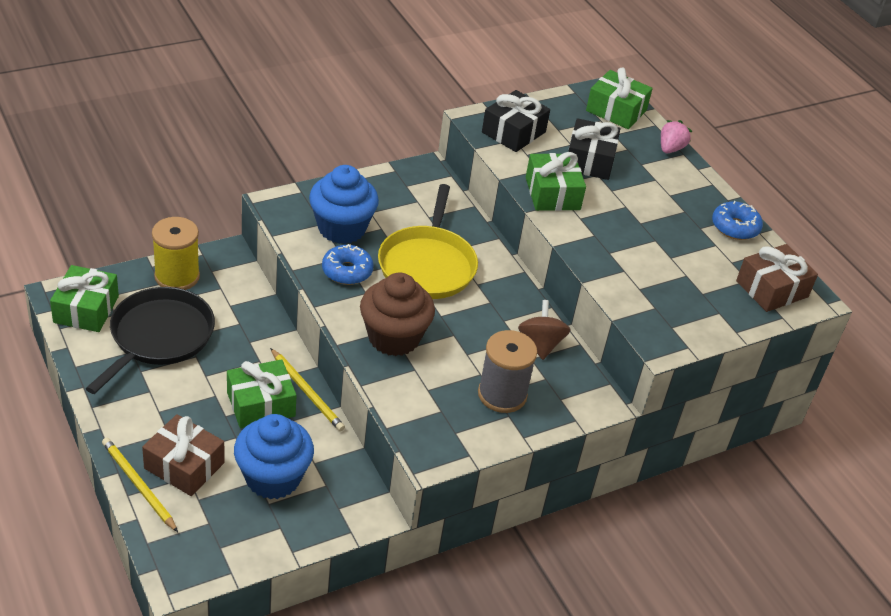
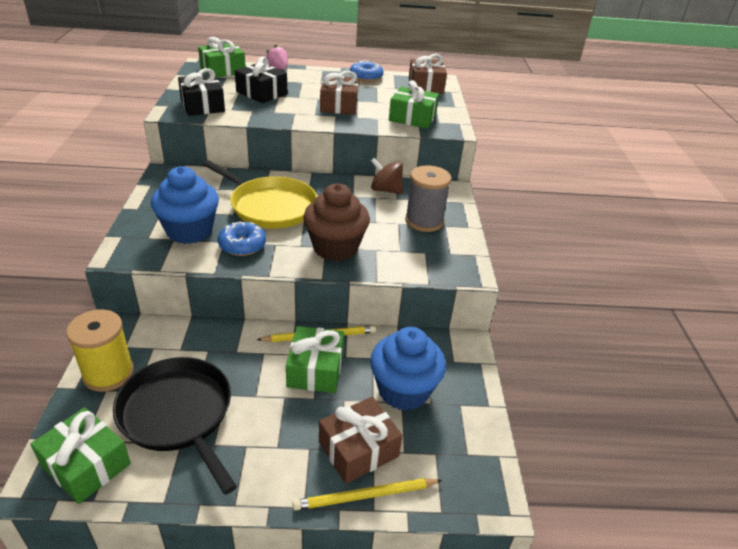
camera: 60 degrees left, 5 degrees down
(552, 193) = (281, 114): green gift -> green gift (412, 118)
(624, 229) = (339, 105): none -> brown gift

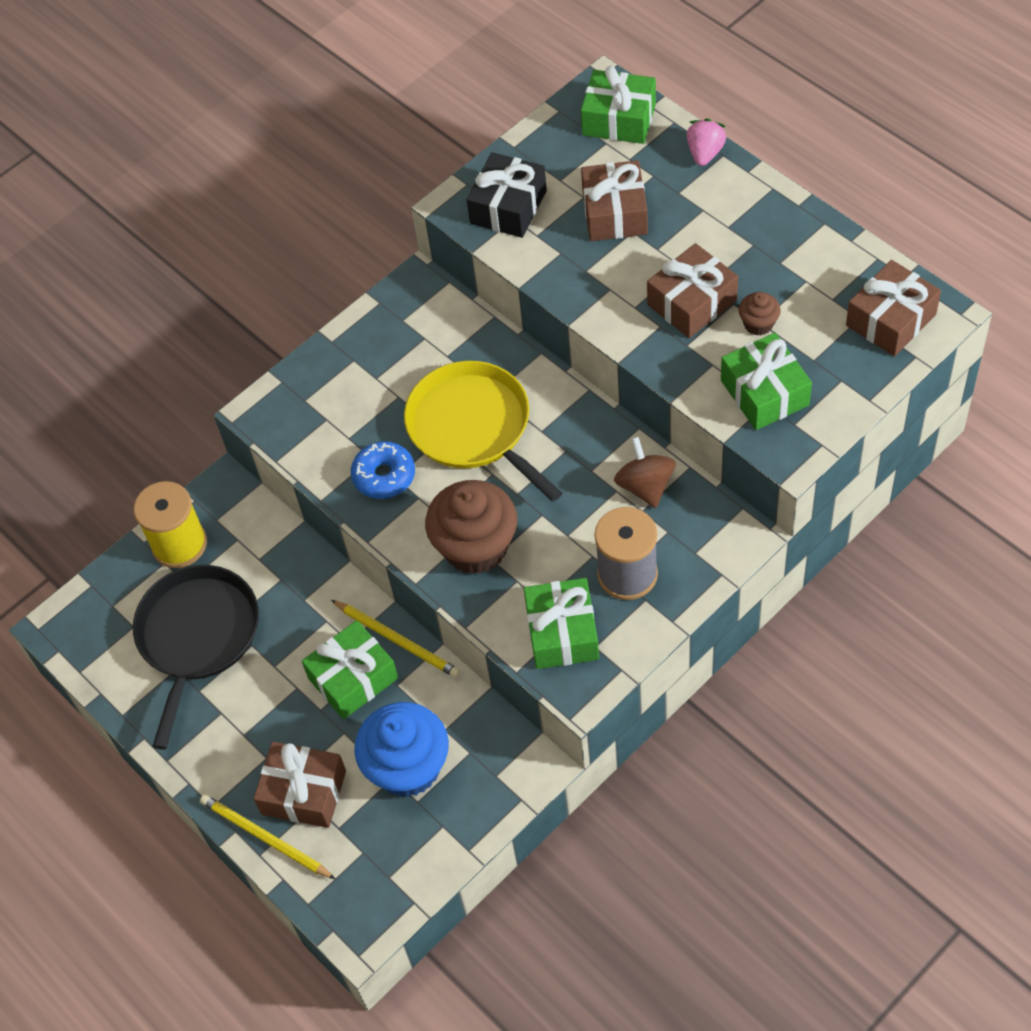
camera: 55 degrees right, 20 degrees up
(86, 465) = (97, 634): green gift -> green gift (562, 633)
(189, 231) = (352, 416): blue cupcake -> none
(261, 93) = (614, 213): black gift -> brown gift
(270, 206) = (473, 427): yellow pan -> yellow pan turned 150 degrees clockwise
(366, 77) = (820, 244): blue donut -> none
(377, 102) = (758, 324): none -> brown cupcake

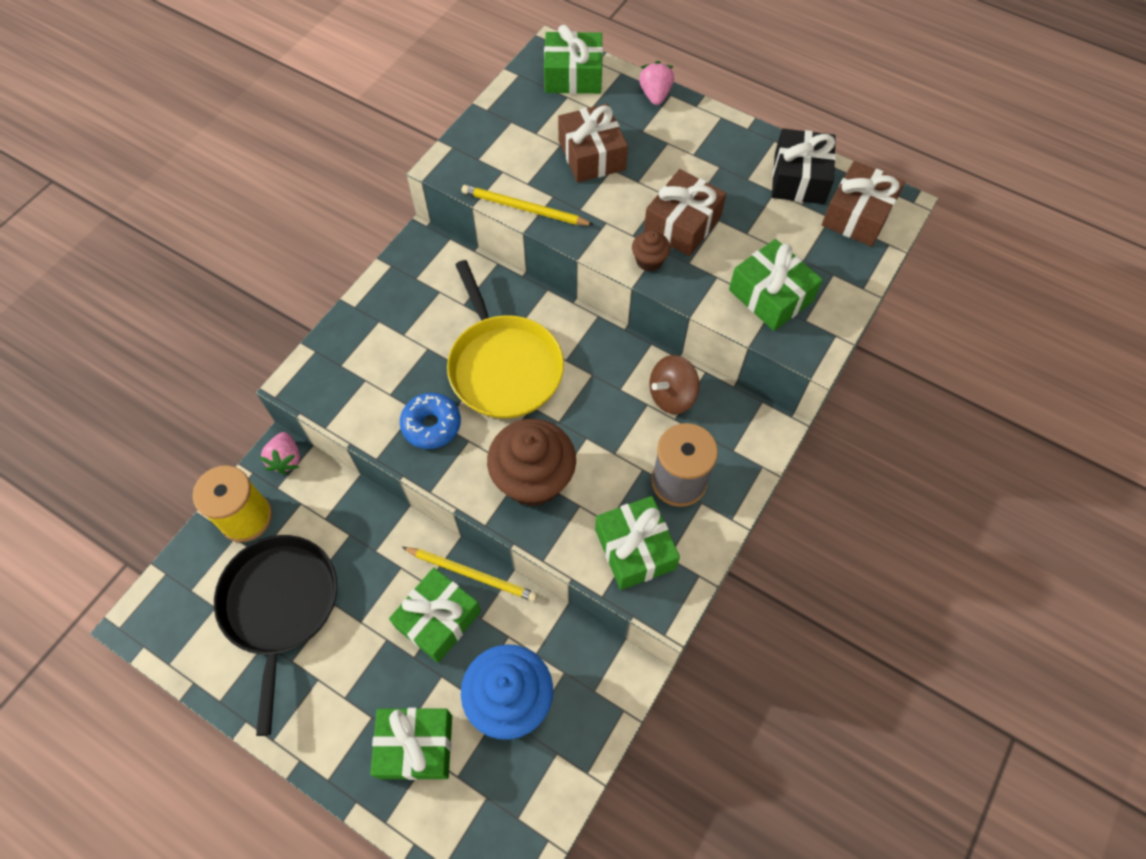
camera: 20 degrees left, 5 degrees up
(231, 492) = (286, 459): none -> pink strawberry
(265, 838) = (387, 803): yellow pencil -> yellow pencil (524, 208)
(304, 792) = (416, 746): brown gift -> green gift
(473, 427) = (503, 366): yellow pan -> yellow pan turned 150 degrees counterclockwise
(508, 207) = (495, 162): black gift -> black gift (799, 178)
(645, 486) = (672, 396): brown spinning top -> brown spinning top turned 90 degrees counterclockwise
(758, 324) = (746, 235): brown cupcake -> brown cupcake (649, 261)

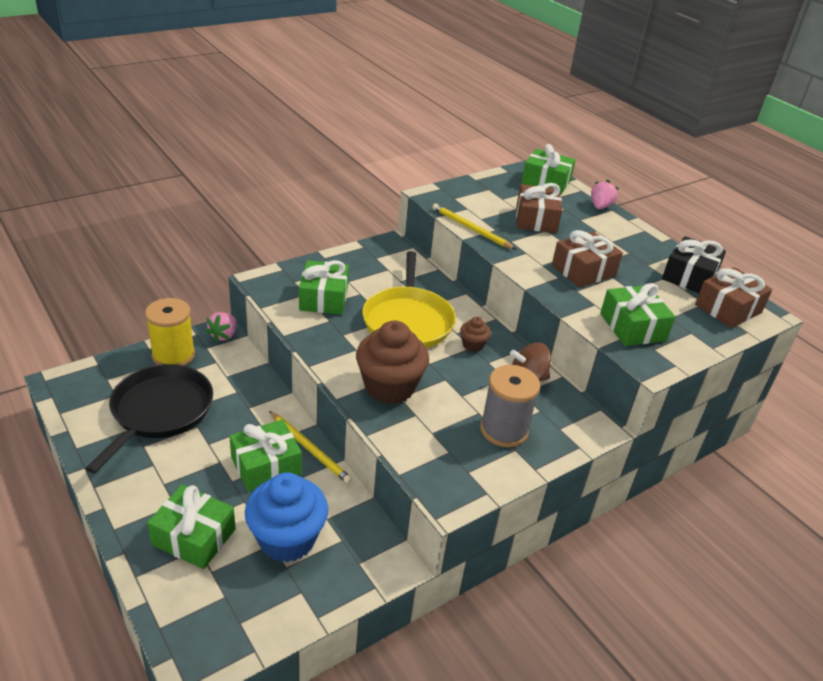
camera: 20 degrees right, 25 degrees down
(431, 425) = (335, 332): blue donut -> none
(635, 549) = (443, 456): green gift -> green gift (324, 298)
(649, 261) = (546, 280): brown cupcake -> brown cupcake (473, 345)

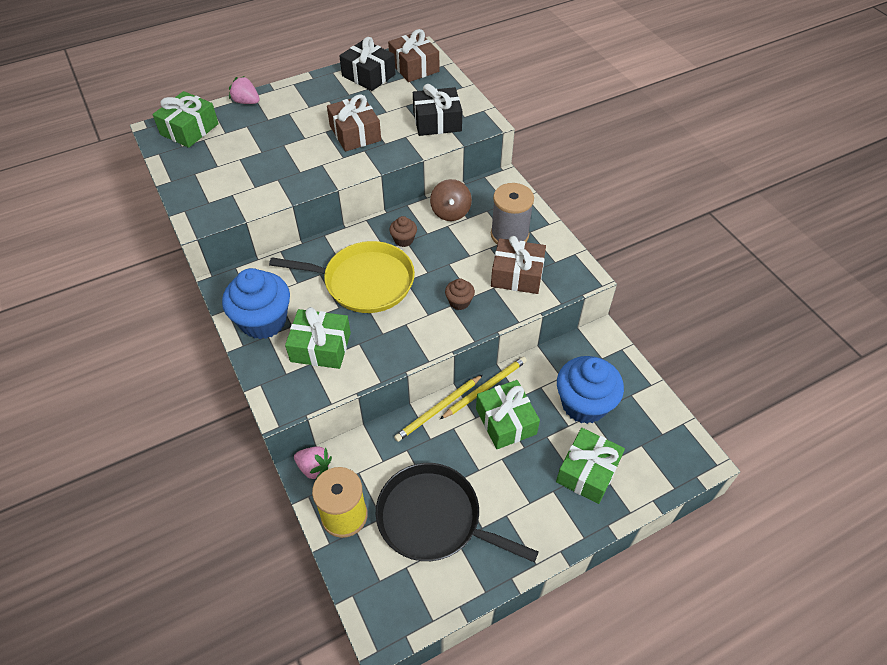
camera: 80 degrees left, 15 degrees up
(352, 266) = (263, 321): none -> blue cupcake
(389, 387) = (459, 302): brown cupcake -> brown cupcake, size x0.46
(471, 228) = (273, 196): yellow pencil -> yellow pencil (438, 409)
(536, 219) = (263, 148): brown gift -> brown gift (517, 275)
(632, 327) = (437, 122): green gift -> black gift

